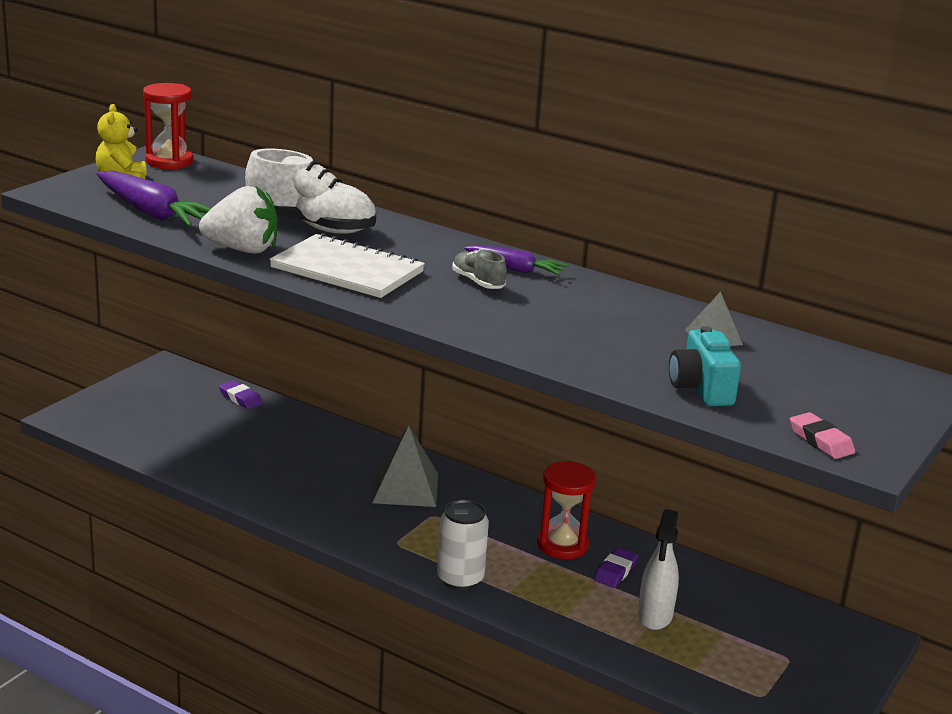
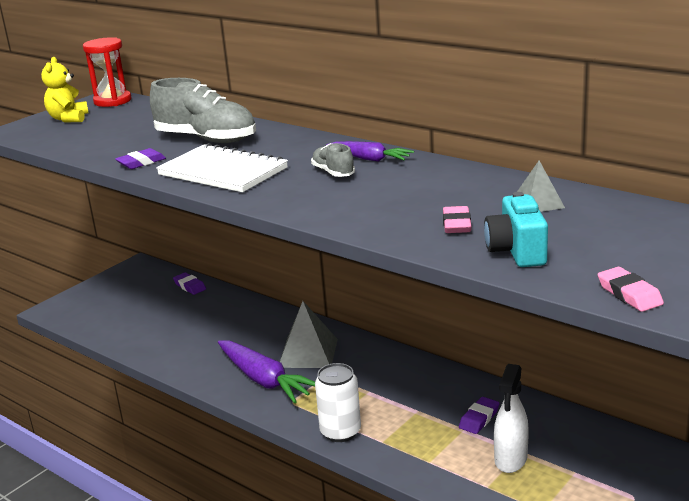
camera: 10 degrees right, 0 degrees up
(153, 213) = (81, 140): purple carrot -> purple carrot (264, 380)
(242, 250) = (141, 162): white strawberry -> purple eraser
(311, 226) = (206, 139): white shoe -> grey shoe
(562, 545) = (435, 396): red hourglass -> none
(632, 354) = (457, 224): none -> pink eraser

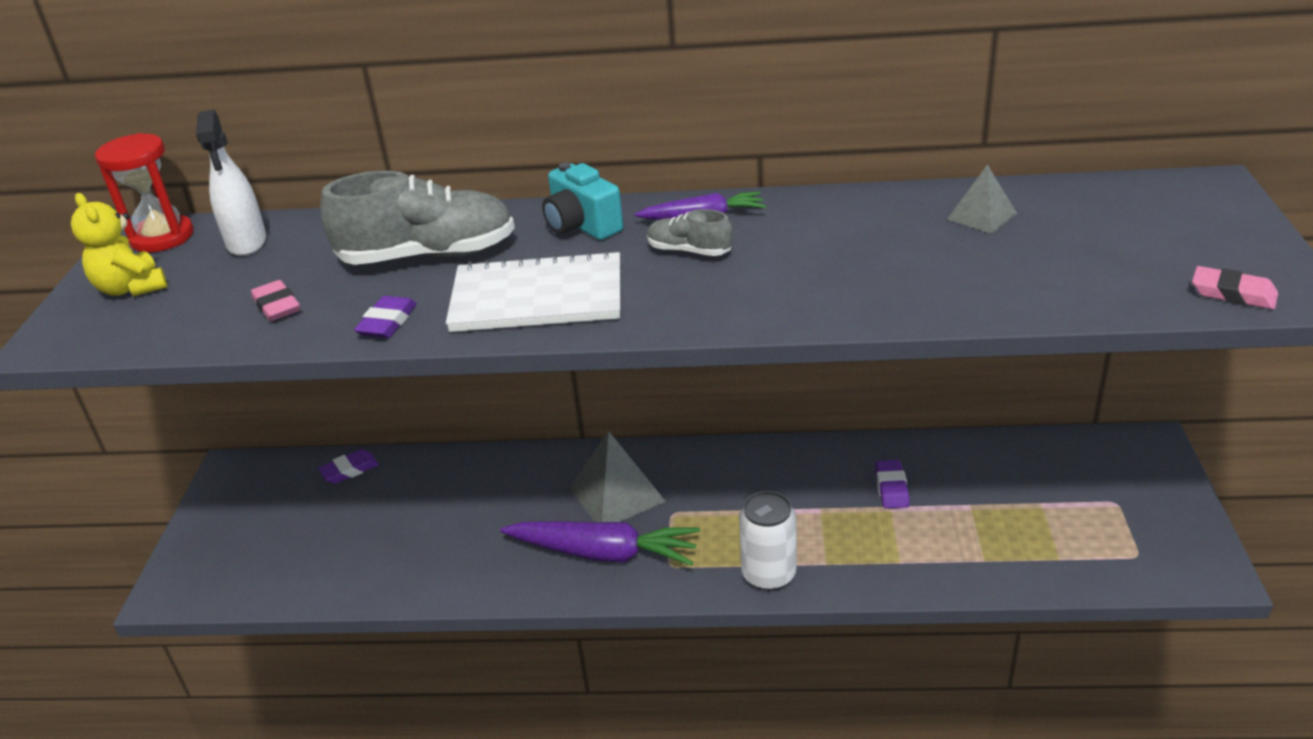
camera: 35 degrees left, 10 degrees up
(190, 286) = (349, 470): purple eraser -> purple eraser turned 45 degrees counterclockwise
(457, 224) = (944, 272): pink eraser -> pink eraser (277, 306)
(510, 459) = (971, 519): white spray bottle -> white spray bottle (247, 243)
(516, 251) = (1057, 284): turquoise camera -> turquoise camera (582, 226)

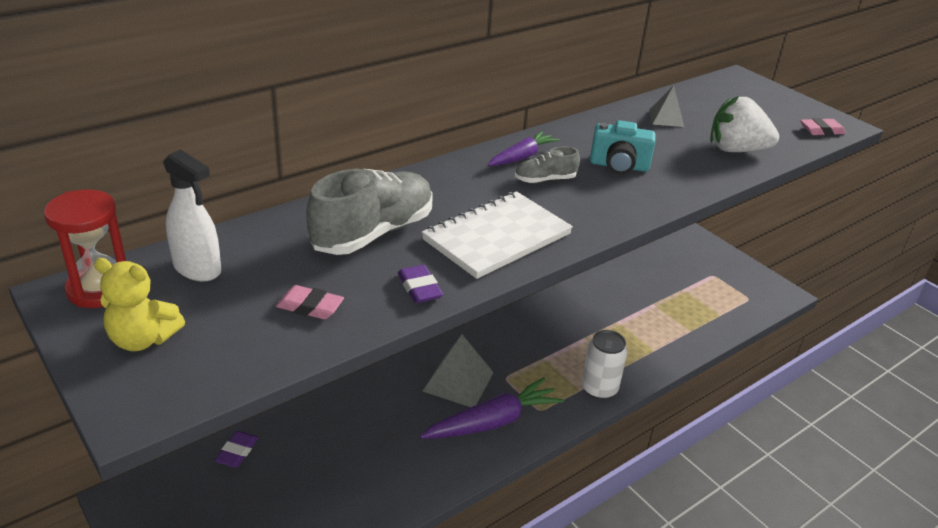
camera: 45 degrees left, 0 degrees up
(582, 226) = (452, 182): turquoise camera -> turquoise camera (619, 166)
(891, 488) = (607, 310): purple eraser -> none
(1024, 283) = (736, 150): none -> white strawberry

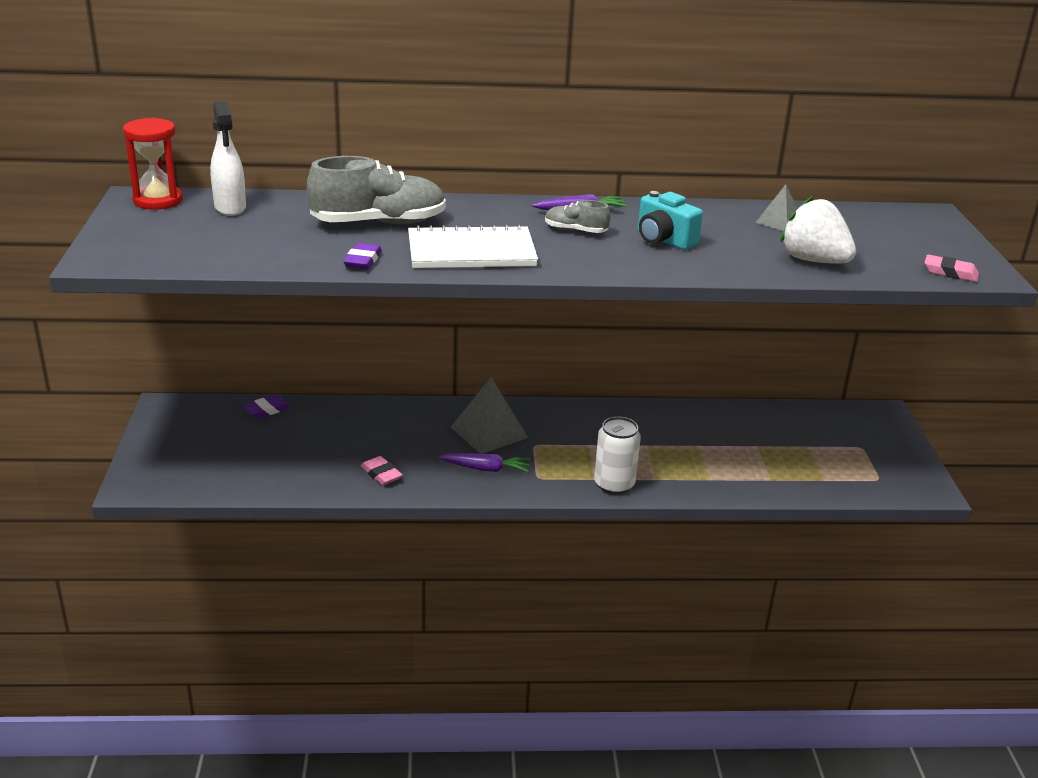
camera: 35 degrees right, 5 degrees down
(143, 339) = (148, 231): yellow teddy bear -> none
(310, 307) = (272, 247): pink eraser -> pink eraser (381, 474)
(493, 422) = (486, 469): purple carrot -> purple carrot, size x0.59

